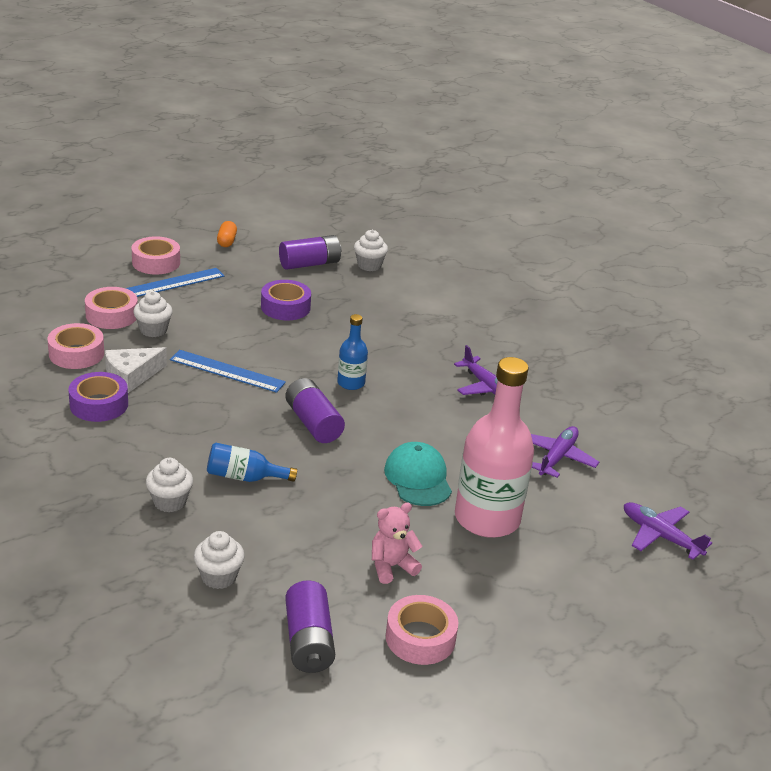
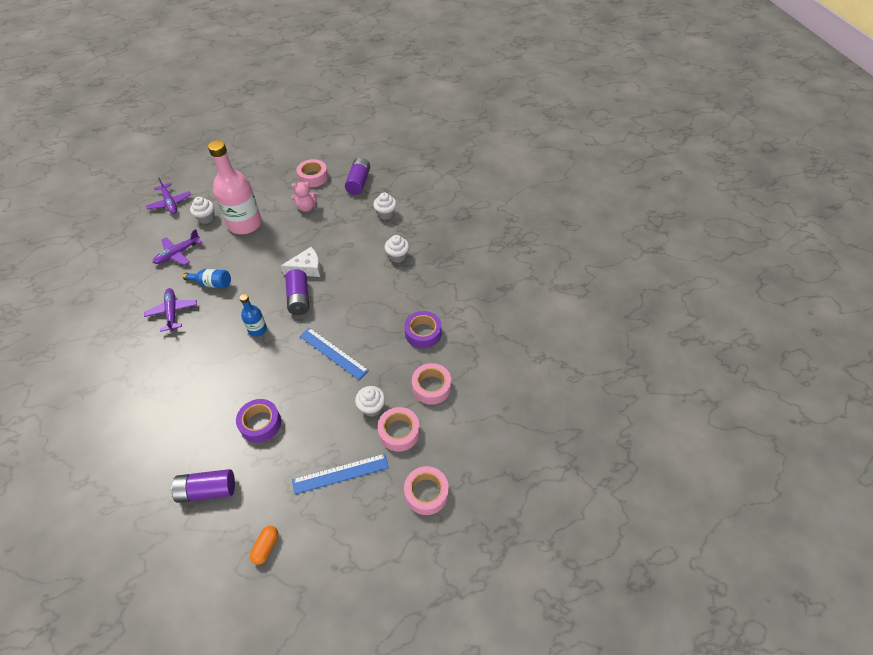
camera: 160 degrees left, 20 degrees up
(131, 376) = (397, 357): white cheese -> white cheese (307, 268)
(156, 262) = (345, 513): pink tape -> pink tape (426, 493)
(244, 478) = (354, 265): blue bottle -> blue bottle (212, 284)
(369, 265) = (155, 480): white cupcake -> white cupcake (206, 218)
(418, 478) = (263, 252): turquoise cap -> none

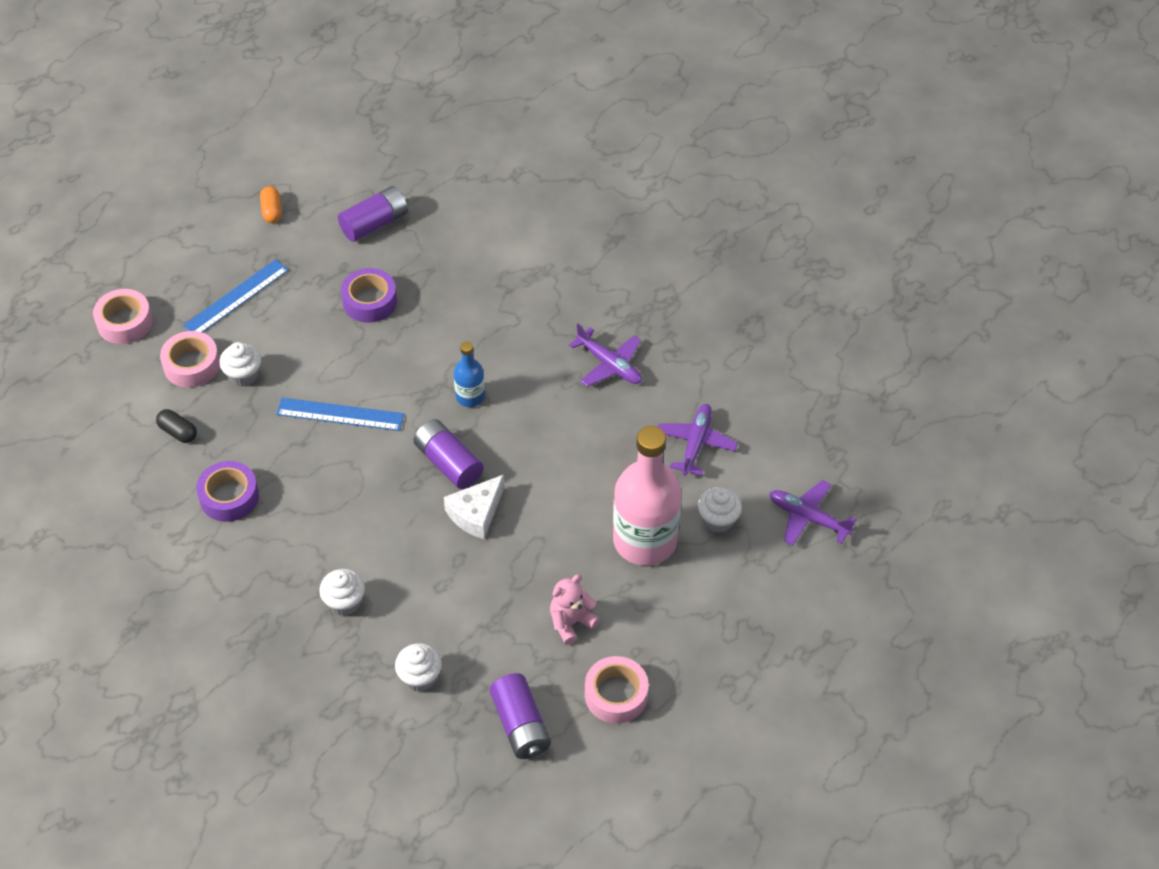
camera: 150 degrees right, 0 degrees up
(212, 284) = (595, 425): blue bottle -> none
(431, 387) = (178, 432): pink tape -> black capsule

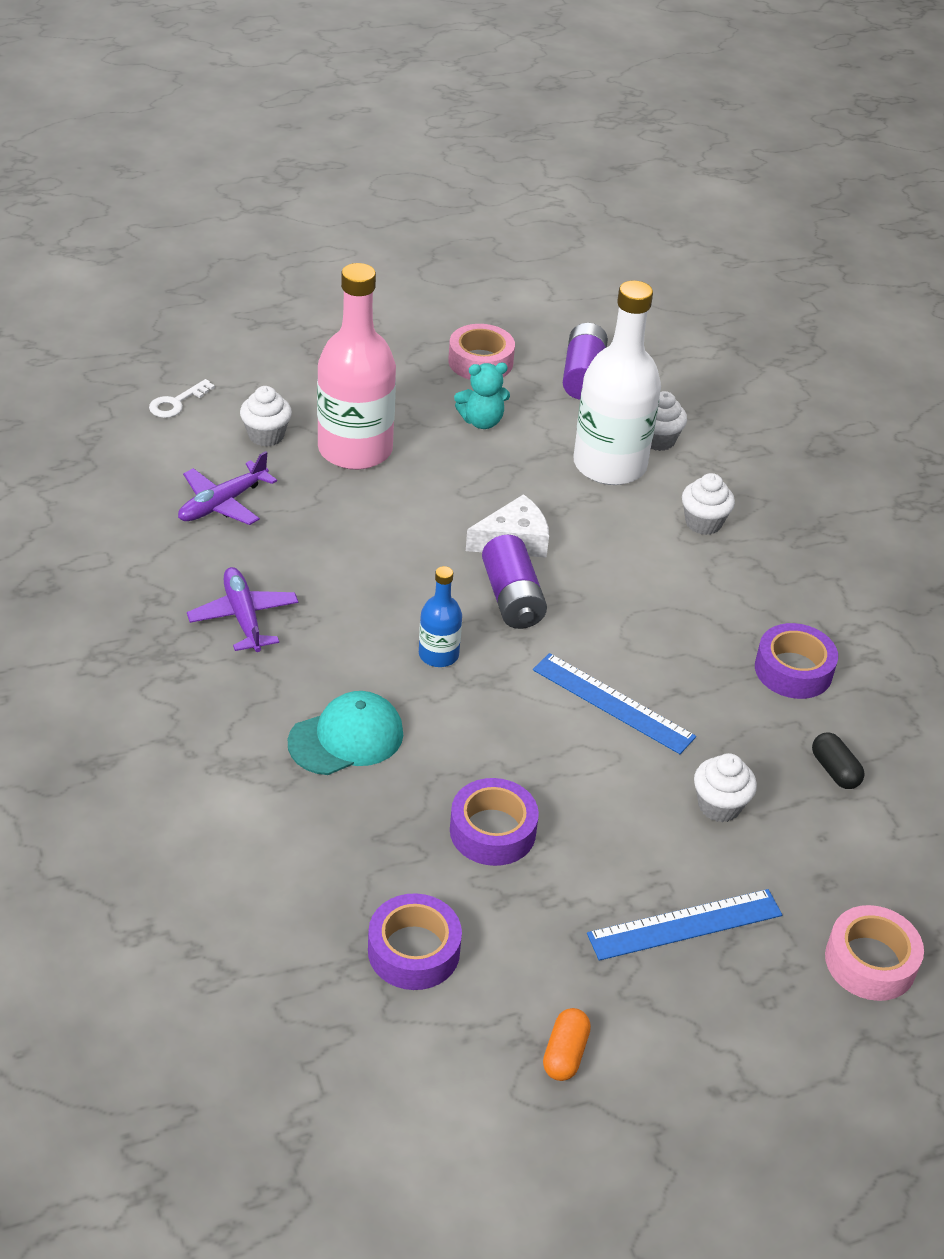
camera: 155 degrees left, 10 degrees down
(191, 365) = (787, 851): pink tape -> none
(374, 224) = (413, 951): purple battery -> purple tape
(445, 627) = (609, 465): none -> white bottle
(488, 317) = (346, 738): none -> turquoise cap
(571, 622) = (482, 421): pink teddy bear -> turquoise teddy bear
(808, 518) = (176, 403): purple plane -> white key

